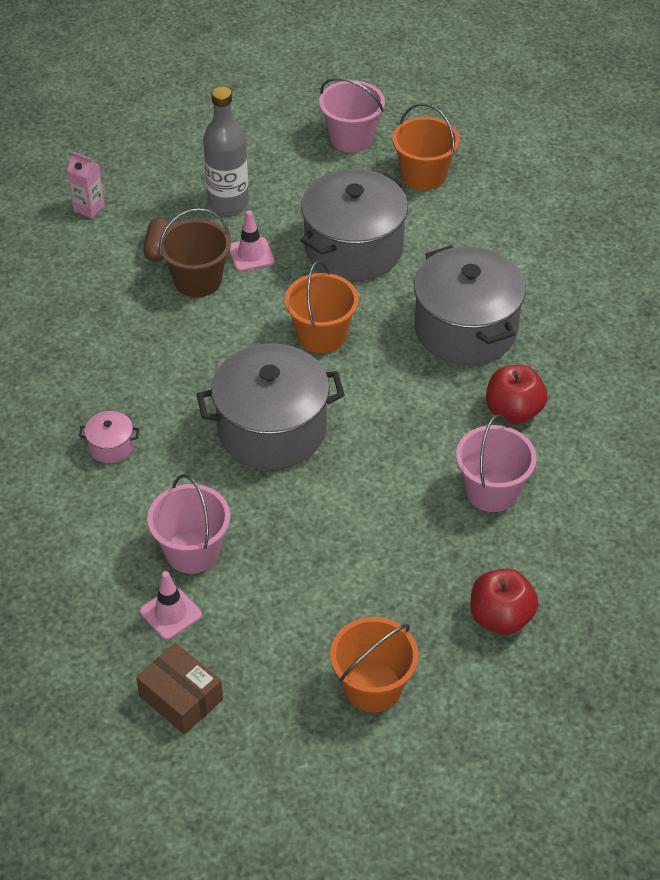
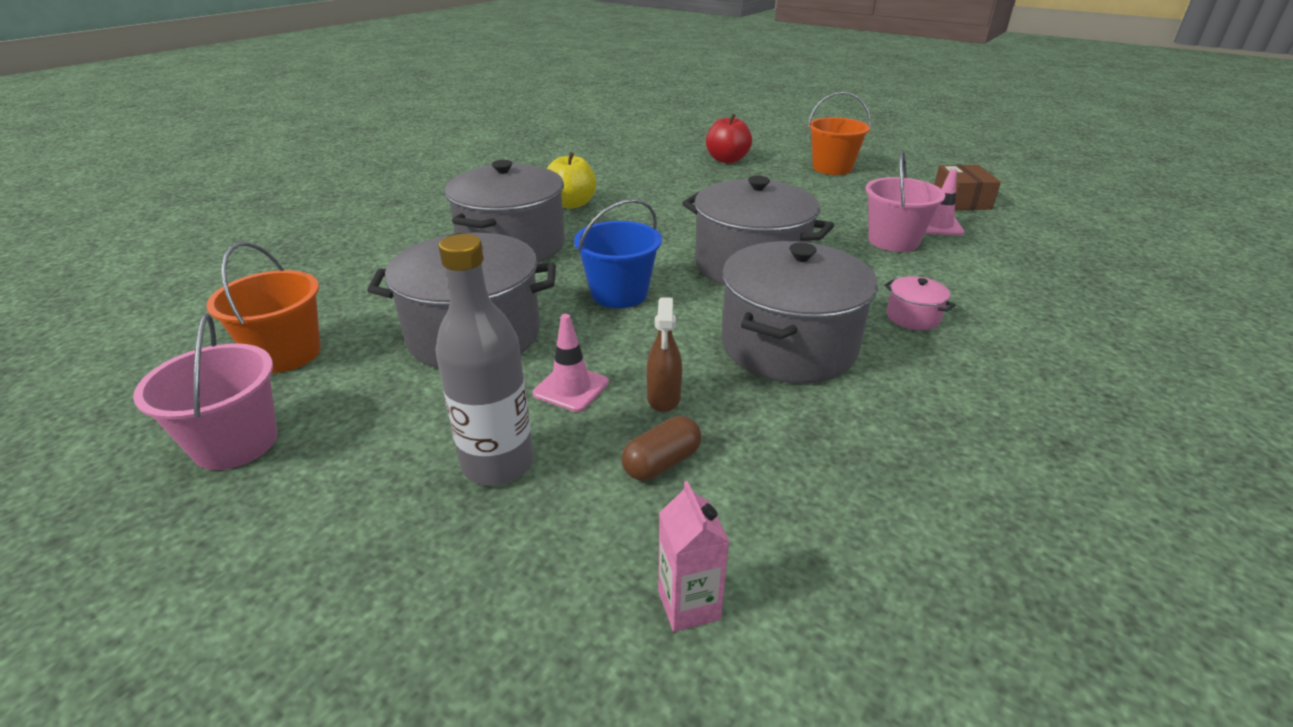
camera: 135 degrees left, 15 degrees down
(168, 362) = (788, 346): none -> grey pot
(198, 280) = (663, 398): brown bucket -> brown spray bottle
(322, 335) = (619, 294): orange bucket -> blue bucket
(491, 491) = (650, 188): pink bucket -> none
(513, 411) = (571, 204): red apple -> yellow apple

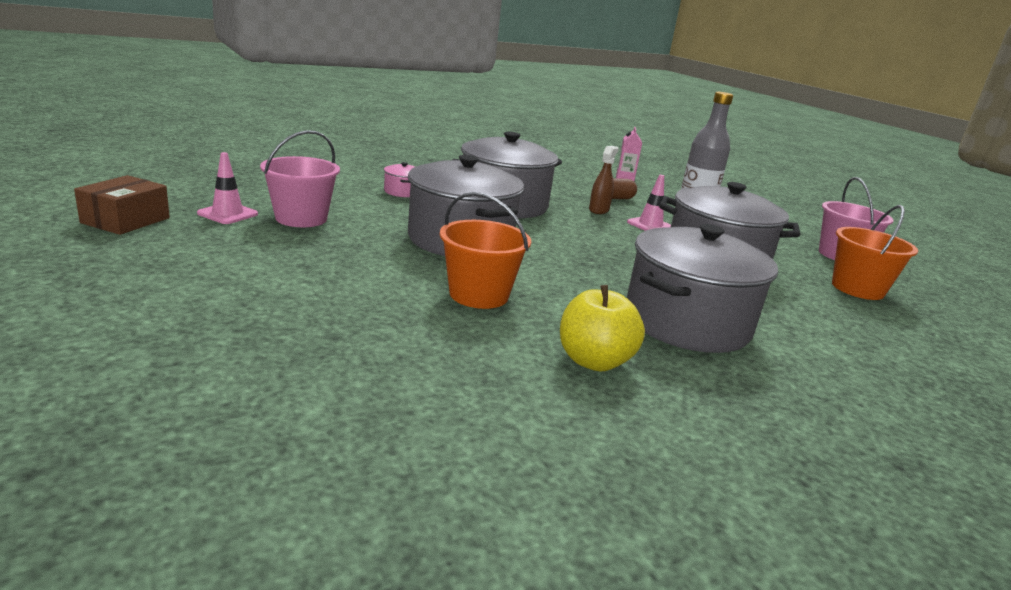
camera: 160 degrees left, 10 degrees down
(619, 294) = (593, 254): blue bucket -> none
(727, 160) = (231, 375): red apple -> none
(832, 168) = (119, 299): orange bucket -> orange bucket (479, 295)

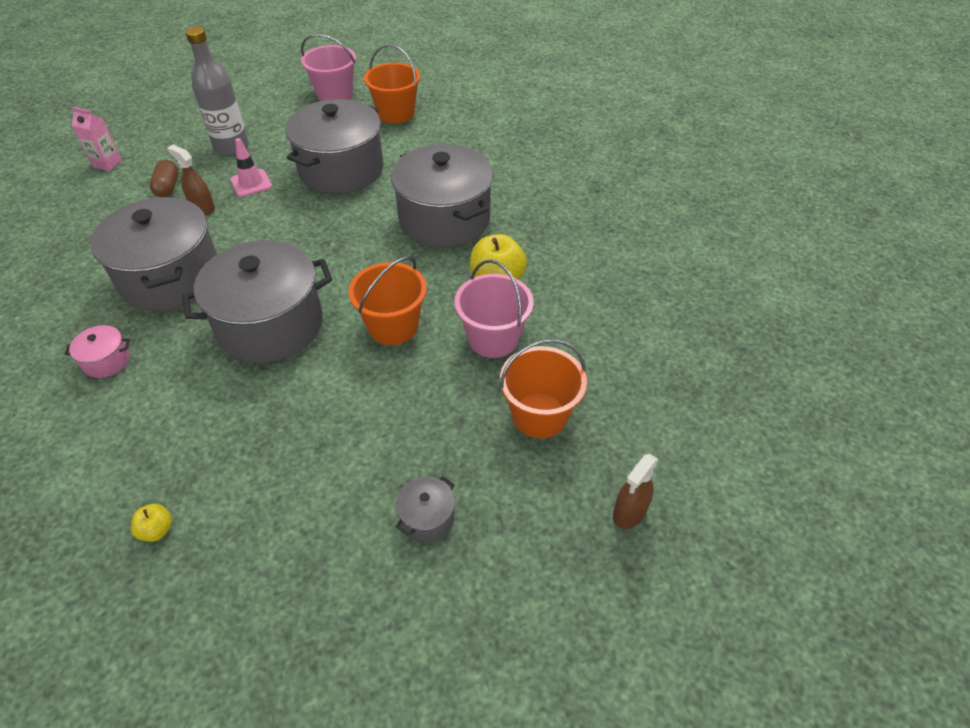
camera: 75 degrees left, 25 degrees up
(126, 220) = (163, 635): brown box -> none
(134, 479) = (629, 512): none -> brown spray bottle
(194, 318) = (427, 517): none -> grey pot
(228, 214) = (157, 530): pink traffic cone -> yellow apple
(301, 218) = (185, 456): pink bucket -> pink bucket (493, 338)
(341, 394) = (539, 415): none -> orange bucket

